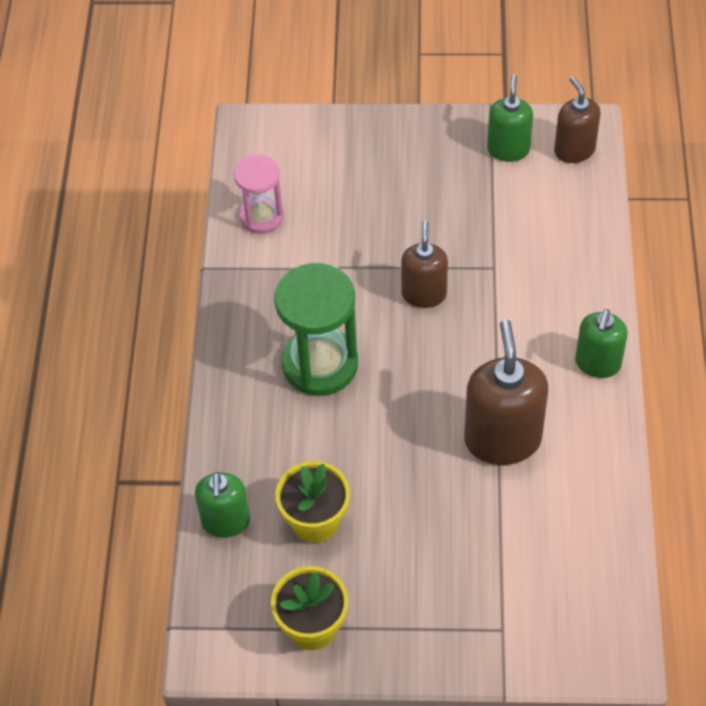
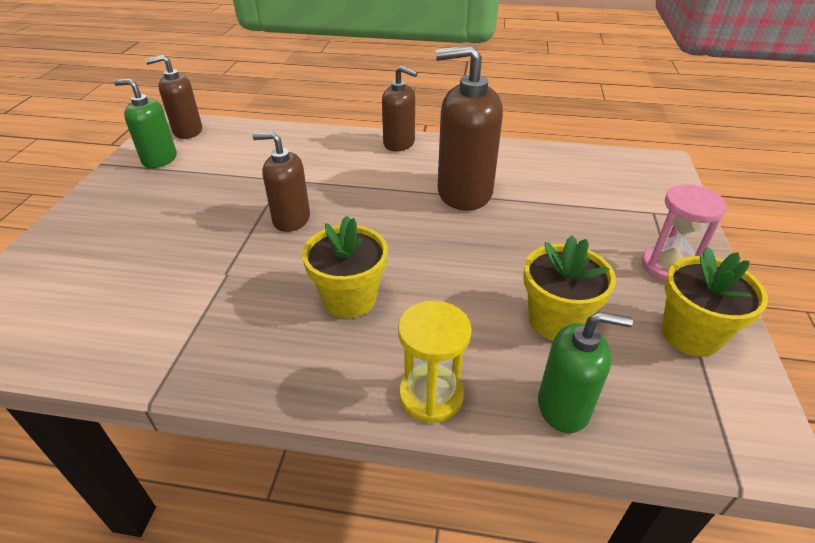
camera: 85 degrees left, 15 degrees down
(227, 434) = (431, 395): none -> yellow hourglass
(261, 216) = (107, 333): pink hourglass -> pink hourglass (667, 267)
(320, 364) = (350, 299): green hourglass -> yellow flower pot
(597, 363) = (399, 143): green soap dispenser -> brown soap dispenser

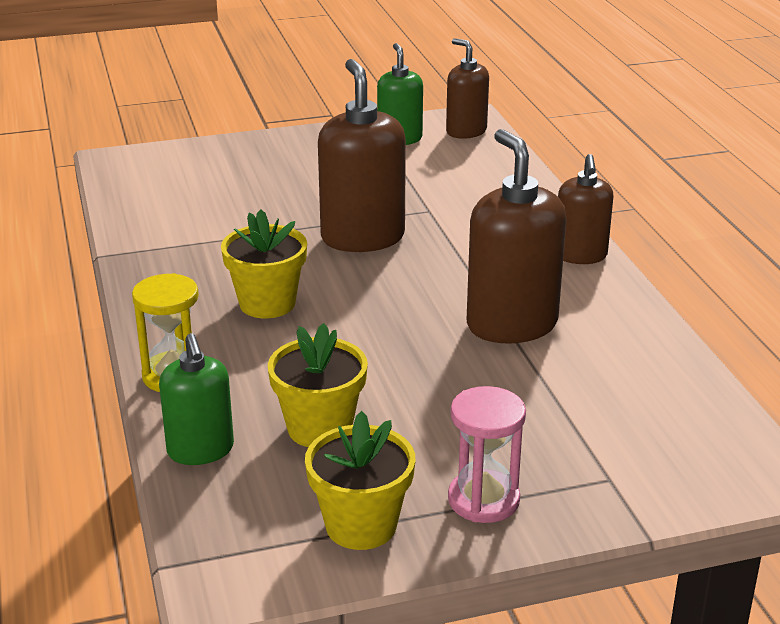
camera: 65 degrees right, 10 degrees down
(291, 219) = (362, 237): brown soap dispenser -> brown soap dispenser, size x1.62

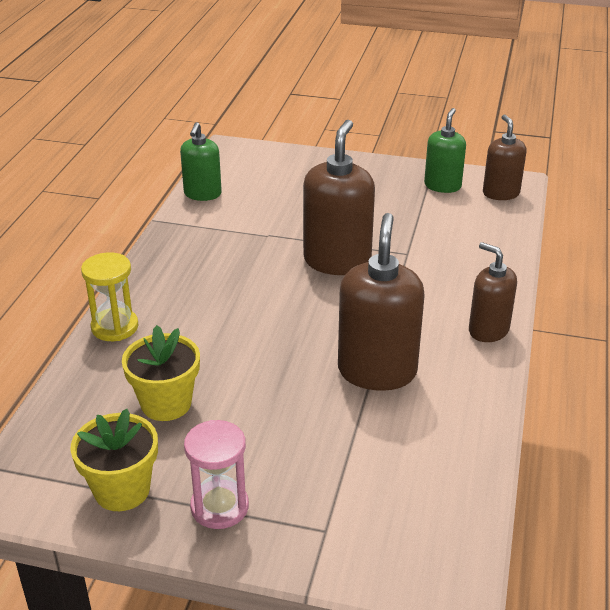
camera: 30 degrees right, 5 degrees up
(200, 450) = (79, 389): green soap dispenser -> green soap dispenser (202, 194)
(267, 303) = (223, 293): yellow flower pot -> none
(580, 255) = (488, 330): brown soap dispenser -> brown soap dispenser turned 105 degrees clockwise

